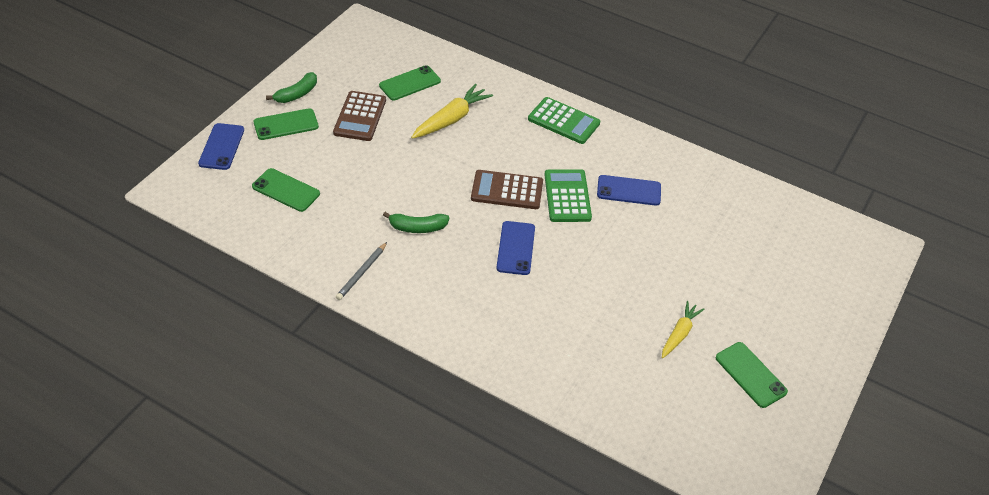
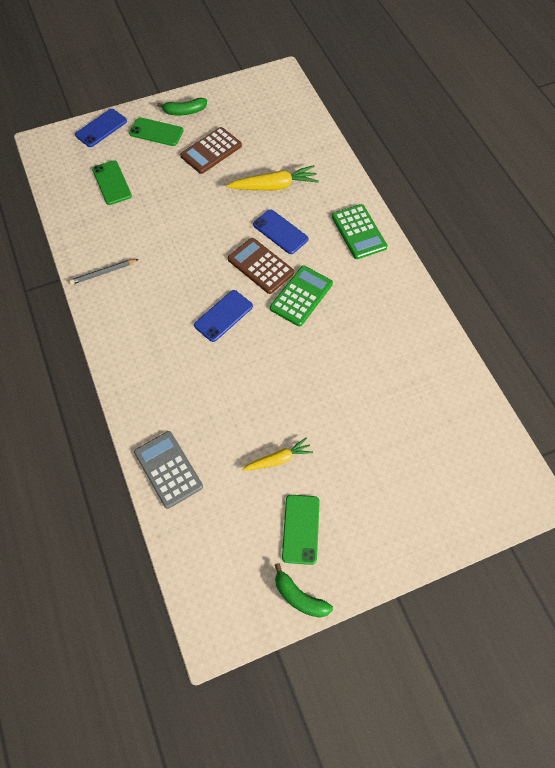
camera: 40 degrees right, 15 degrees up
(410, 83) = (271, 141): green phone -> none
(417, 227) = (170, 260): green banana -> green banana (299, 597)
(597, 399) = (168, 469): none -> grey calculator
(629, 190) = (354, 318): blue phone -> blue phone (280, 232)

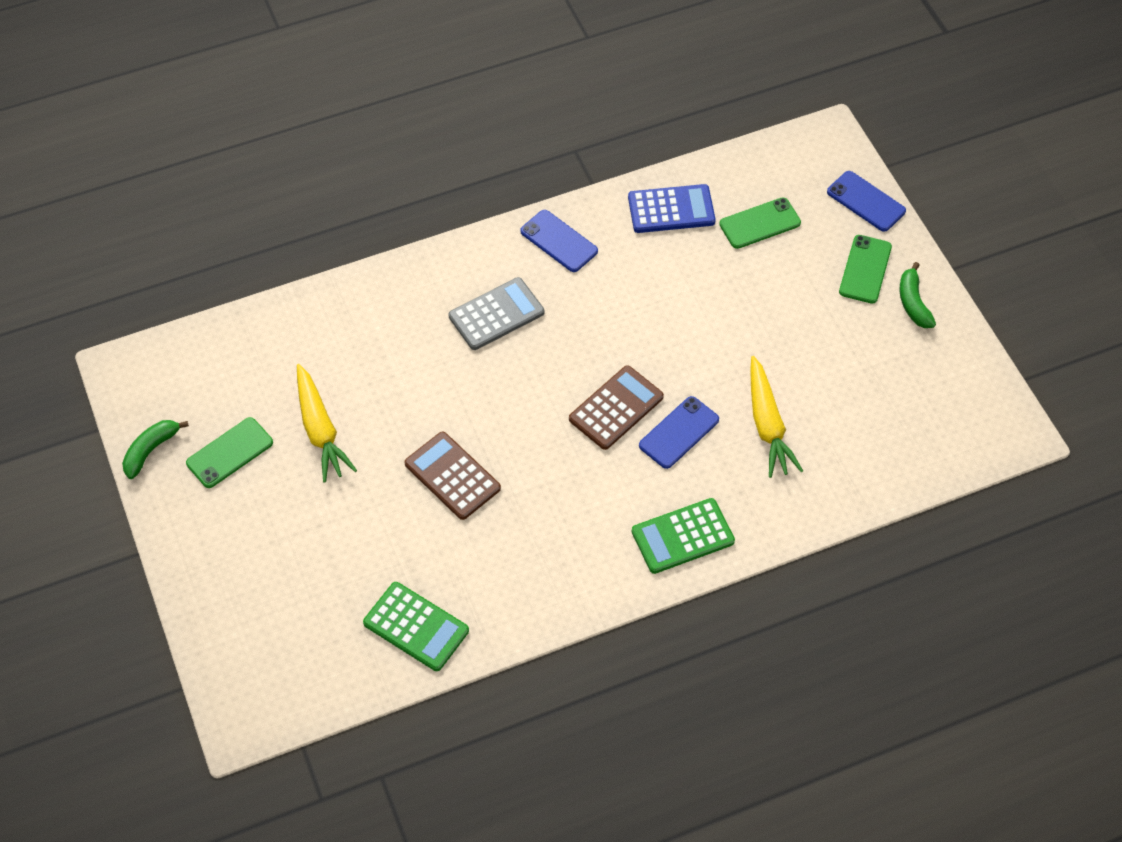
camera: 90 degrees right, 5 degrees down
(92, 231) = (671, 209): none -> blue calculator
(103, 273) = (601, 228): grey pencil -> none
(168, 469) = (316, 317): grey calculator -> grey calculator (496, 314)
(211, 151) = (833, 341): brown calculator -> brown calculator (452, 476)
(223, 316) = (532, 366): blue phone -> blue phone (559, 241)
(278, 459) = (320, 430): yellow carrot -> yellow carrot, size x1.55
(300, 529) = (229, 453): green phone -> green phone turned 45 degrees counterclockwise
(301, 296) = (564, 458): green calculator -> green calculator (416, 627)

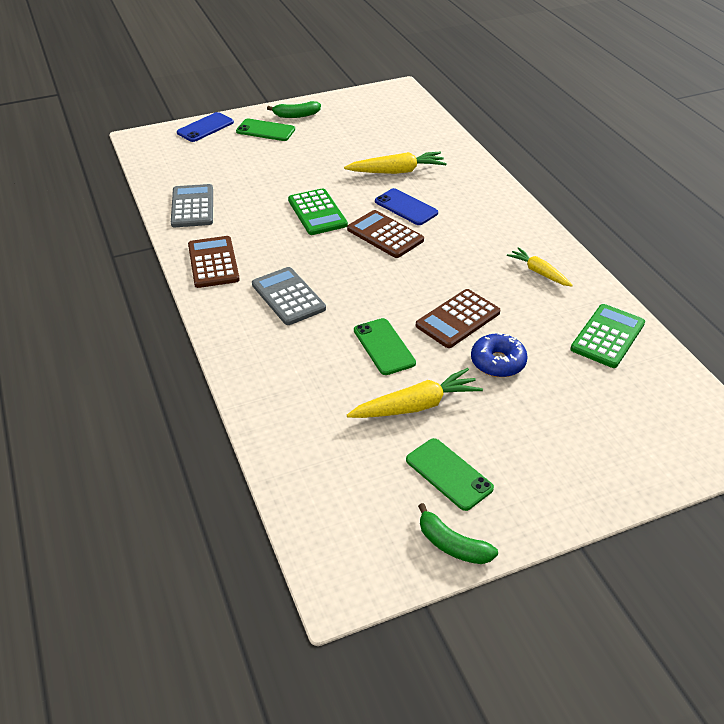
camera: 90 degrees left, 15 degrees down
(379, 509) = (498, 362): none -> blue donut
(538, 571) = (539, 272): none -> yellow carrot
(559, 241) = (213, 262): blue phone -> brown calculator
(671, 209) = (192, 207): blue calculator -> grey calculator
(682, 536) = (495, 207): green calculator -> green calculator (317, 213)
(760, 223) = (216, 169): green phone -> green phone (384, 346)

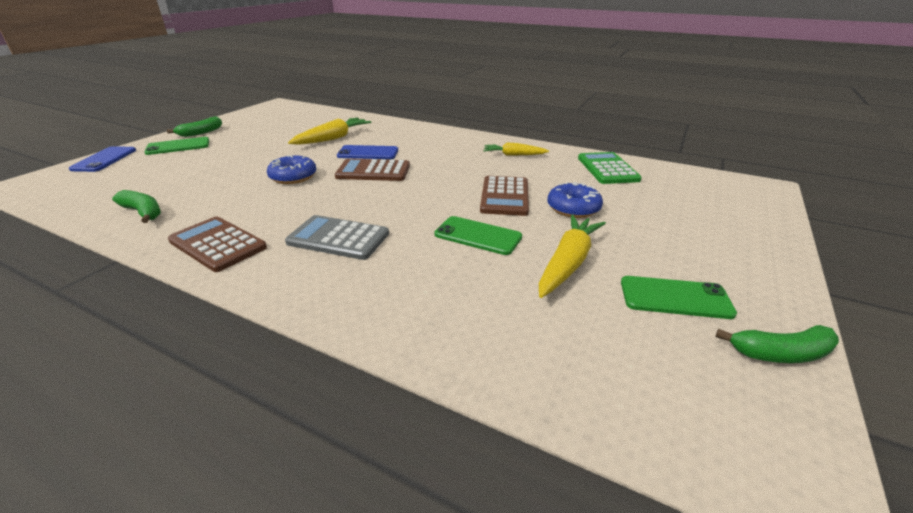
camera: 40 degrees left, 10 degrees down
(192, 207) = (143, 212): grey calculator -> green banana
(317, 213) = (293, 177): green calculator -> blue donut

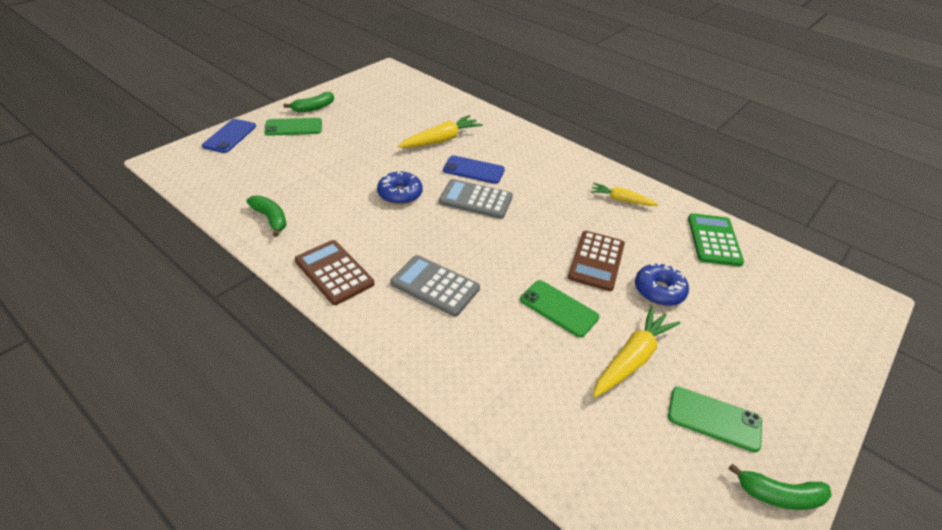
camera: 10 degrees right, 10 degrees up
(373, 171) = (475, 200): brown calculator -> grey calculator

